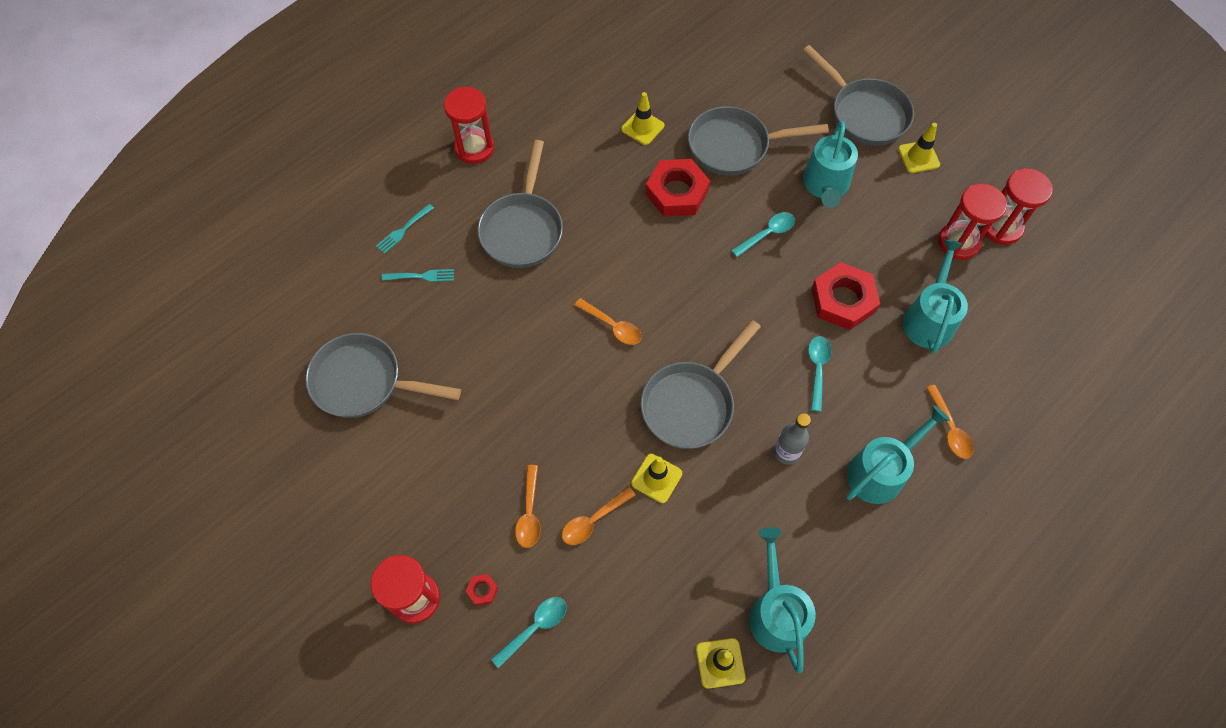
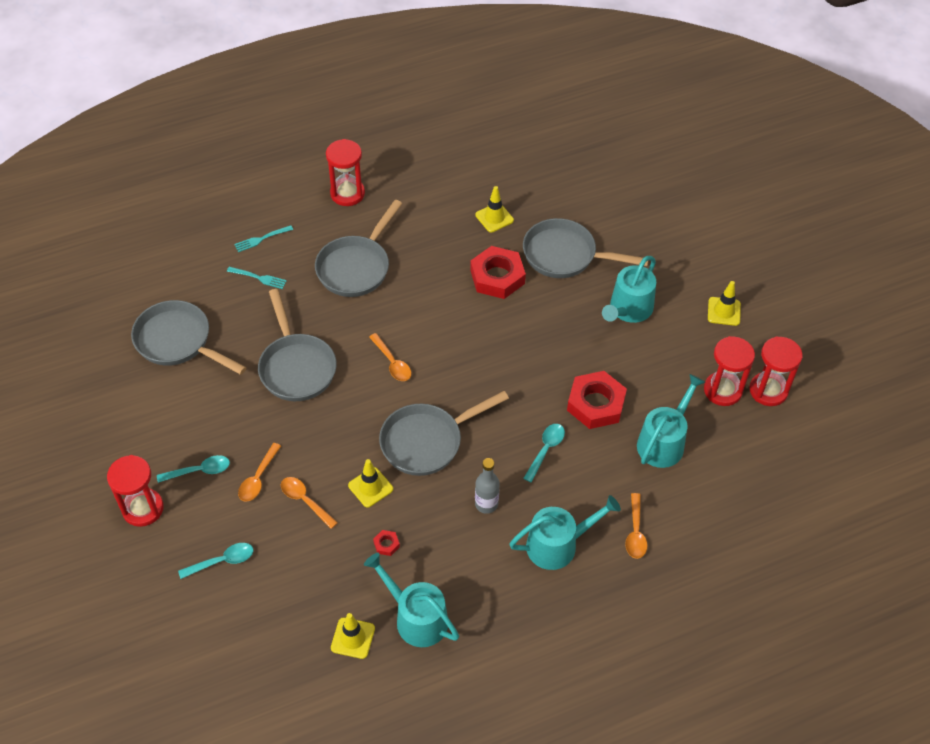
camera: 20 degrees right, 10 degrees down
(482, 590) = (195, 521): red nut -> red nut (386, 544)
(593, 520) = (305, 501): orange spoon -> orange spoon turned 60 degrees clockwise
(767, 234) = (557, 332): turquoise spoon -> turquoise spoon (199, 471)
(776, 612) = (416, 618): turquoise watering can -> turquoise watering can turned 60 degrees counterclockwise
(864, 113) = (694, 262): grey pan -> grey pan (296, 367)

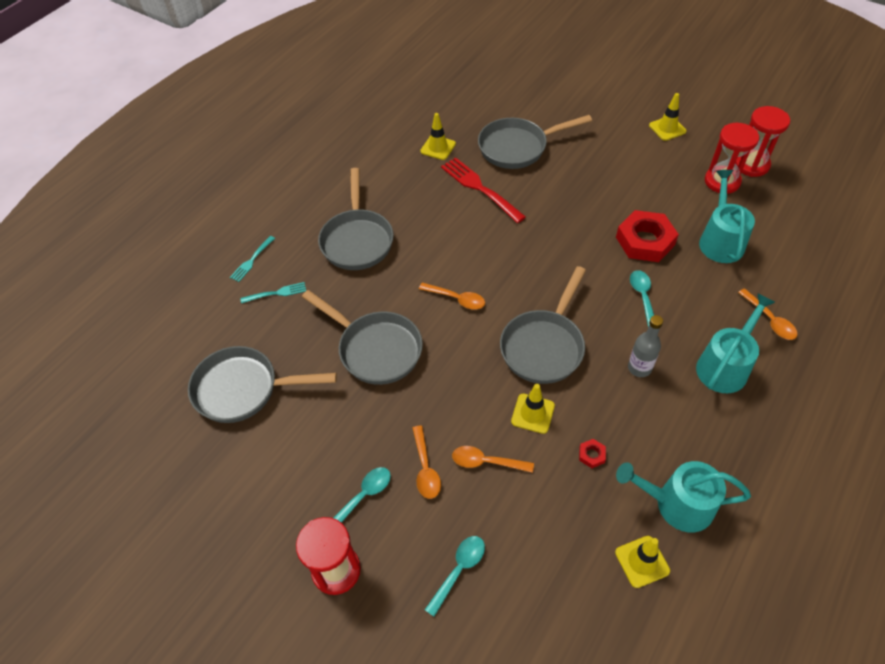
camera: 30 degrees left, 0 degrees up
(347, 193) = (299, 188): red hourglass -> none
(497, 277) = (480, 188): red nut -> red fork
(628, 309) = (601, 161): turquoise watering can -> none

